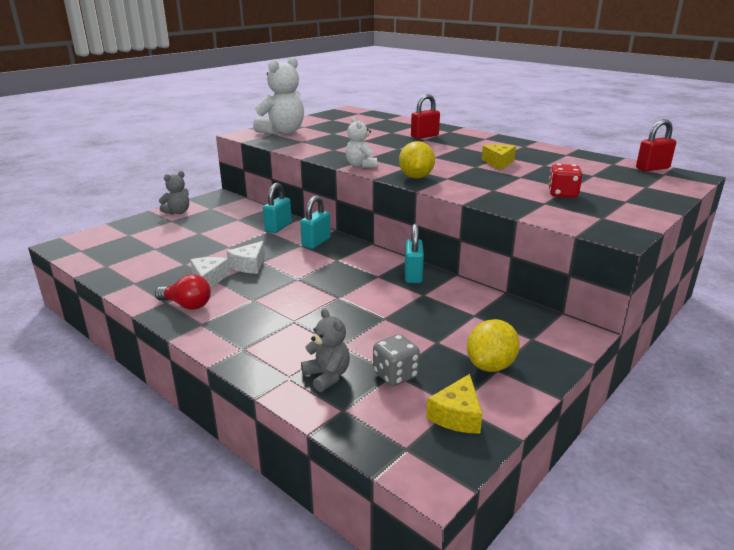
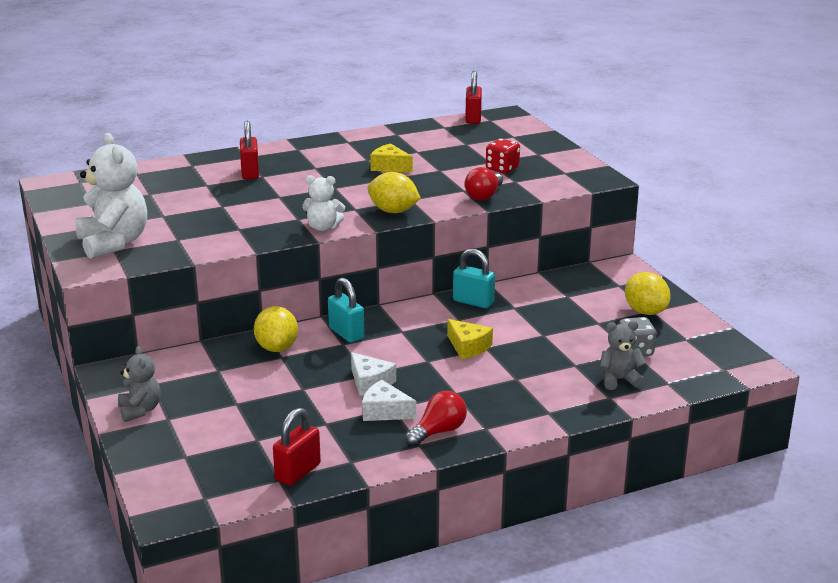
camera: 65 degrees left, 0 degrees up
(115, 269) = (298, 472): none -> red padlock
(278, 227) = (277, 348): turquoise padlock -> yellow lemon
(457, 415) = (698, 341): yellow cheese -> yellow cheese (468, 347)
(492, 198) = (484, 196): none -> red light bulb

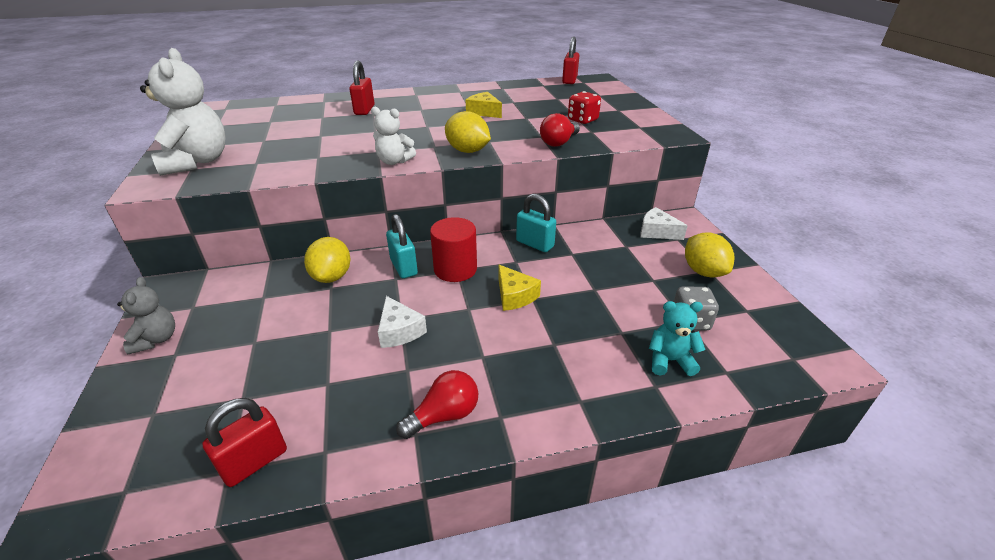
camera: 10 degrees right, 10 degrees up
(385, 411) = (397, 374): white cheese -> white cheese (657, 232)
(400, 331) = (455, 269): none -> red cylinder
(619, 380) = (669, 361): grey teddy bear -> turquoise teddy bear

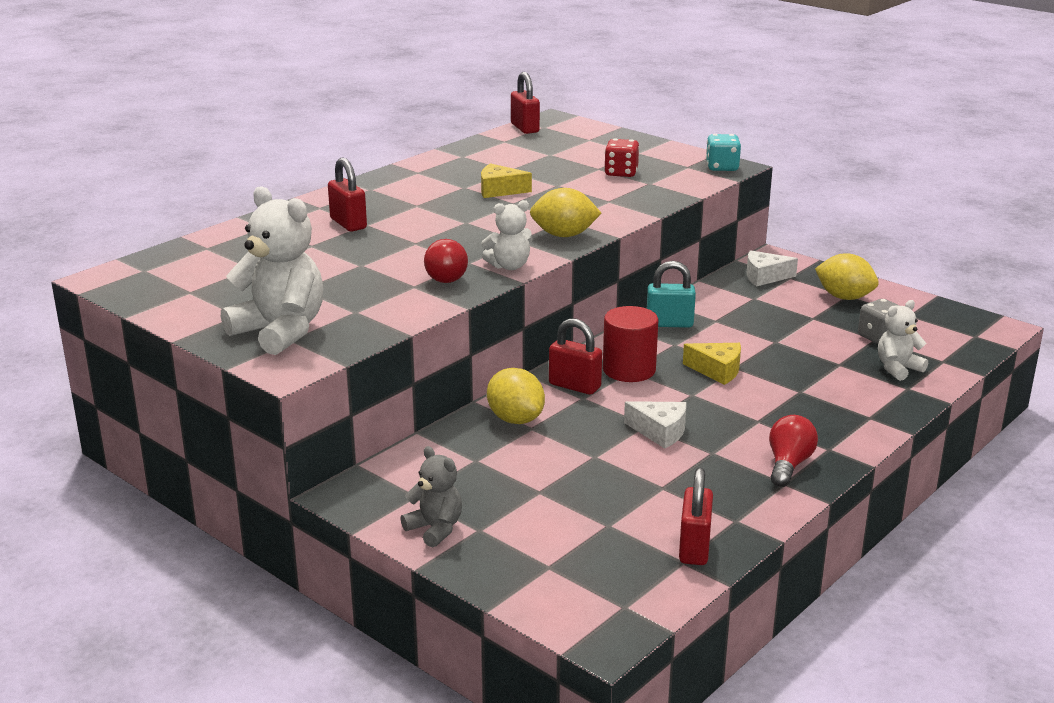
camera: 35 degrees left, 10 degrees down
(403, 267) = (574, 386): turquoise padlock -> red padlock
(559, 142) = (638, 202): red light bulb -> red light bulb (447, 276)
(665, 134) = (722, 167): none -> turquoise dice
(669, 361) = (897, 369): turquoise teddy bear -> white teddy bear

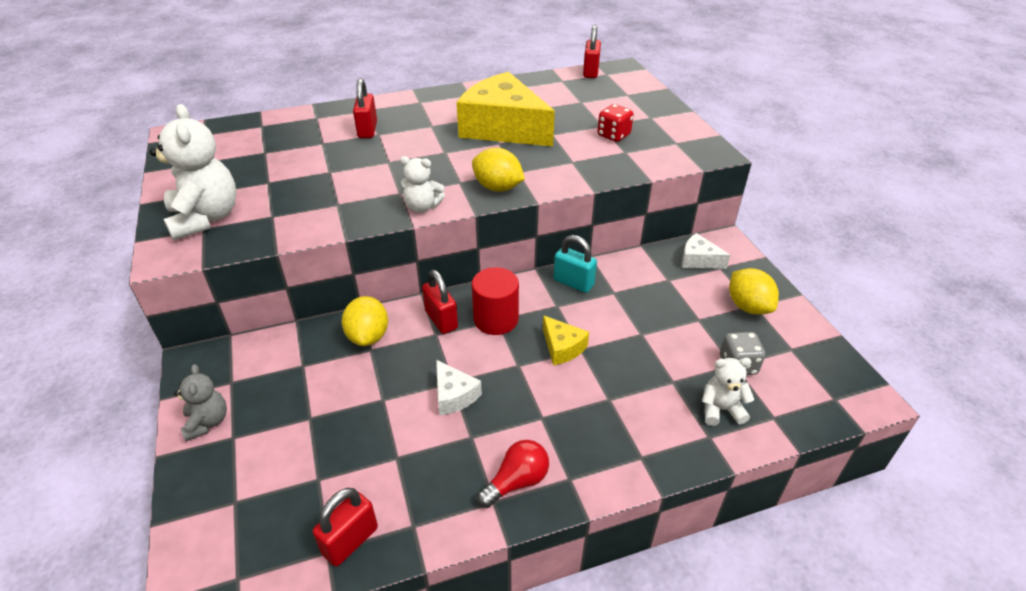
camera: 30 degrees right, 15 degrees up
(447, 276) = (369, 202): red light bulb -> none
(499, 190) = (503, 128): yellow cheese -> yellow cheese, size x2.28
(722, 167) = (703, 152): turquoise dice -> none

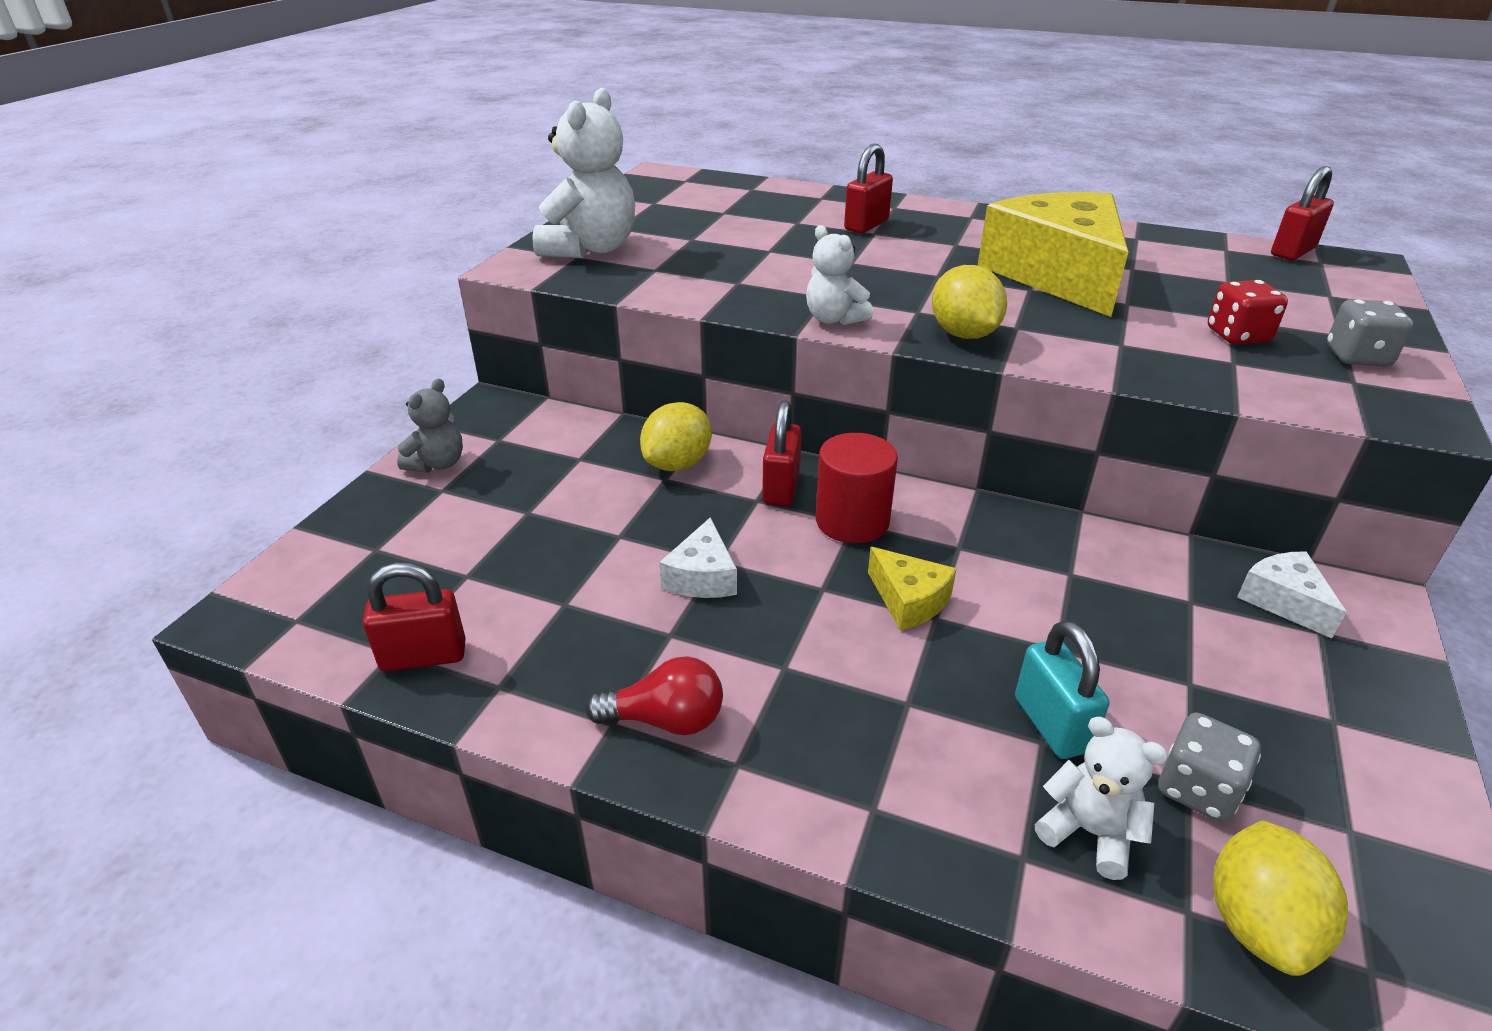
camera: 40 degrees right, 5 degrees down
(562, 347) = (909, 600): yellow cheese -> yellow cheese turned 45 degrees counterclockwise
(573, 283) = (1016, 531): turquoise padlock -> turquoise padlock (1051, 724)
(666, 128) = (1357, 357): none -> grey dice
(748, 306) = (1318, 715): yellow lemon -> yellow lemon (1258, 923)

